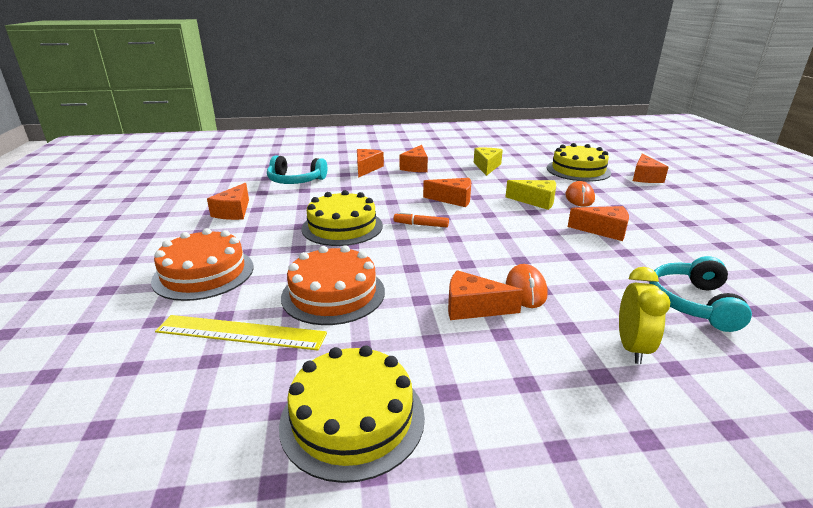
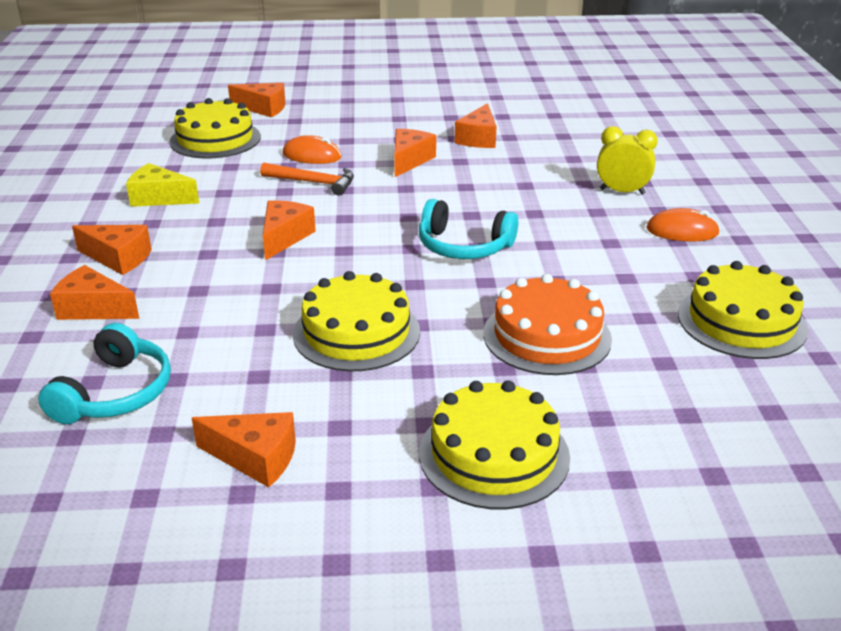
camera: 85 degrees left, 5 degrees up
(204, 273) = (494, 454): orange cake -> yellow cake
(241, 333) = (634, 398): yellow ruler -> none
(421, 225) = (366, 268): orange marker -> none
(473, 307) = (569, 251): orange cheese -> orange cheese (478, 138)
(525, 289) = (534, 221): orange mouse -> orange mouse (682, 231)
(536, 201) = (313, 183): yellow cheese -> orange hammer
(693, 303) = (555, 154): turquoise headphones -> turquoise headphones (463, 246)

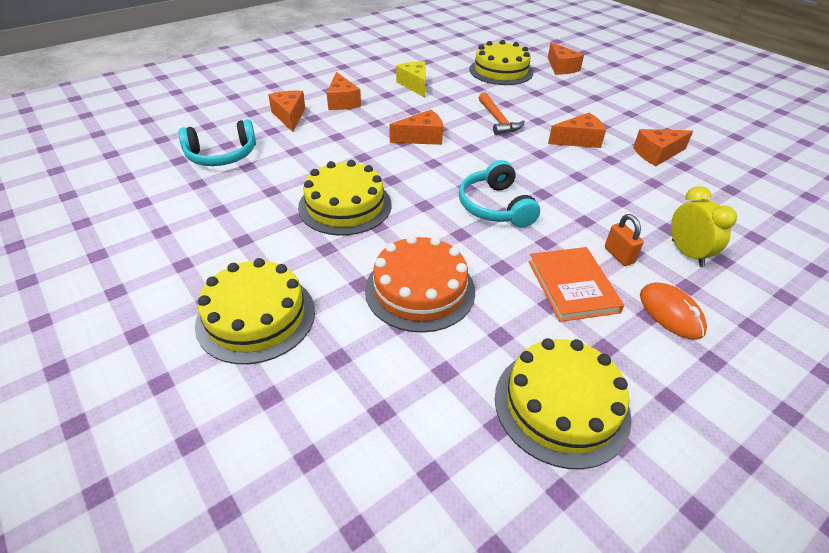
camera: 55 degrees right, 10 degrees up
(255, 458) = (194, 222): orange cheese -> none
(312, 155) = (529, 106): orange mouse -> none
(596, 220) = (619, 255): none -> orange padlock
(614, 257) = (572, 286): none -> orange book

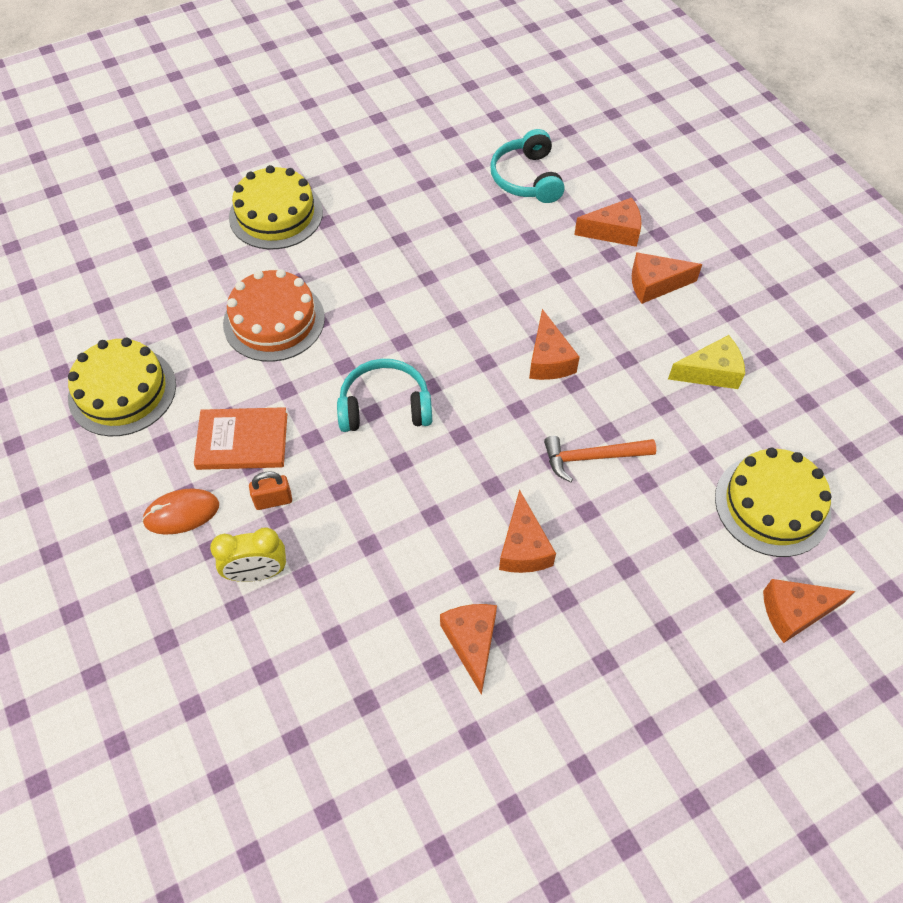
camera: 100 degrees right, 15 degrees up
(345, 205) = (414, 275): yellow cake -> none

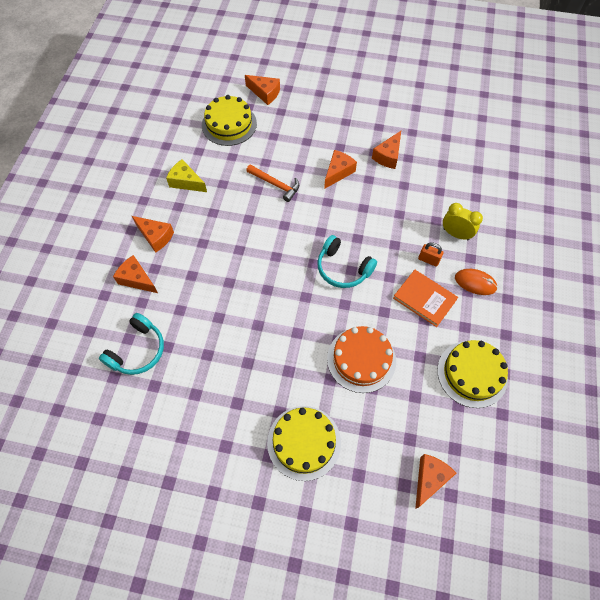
camera: 140 degrees left, 5 degrees up
(548, 359) = (246, 237): orange cheese -> orange cheese (429, 479)

